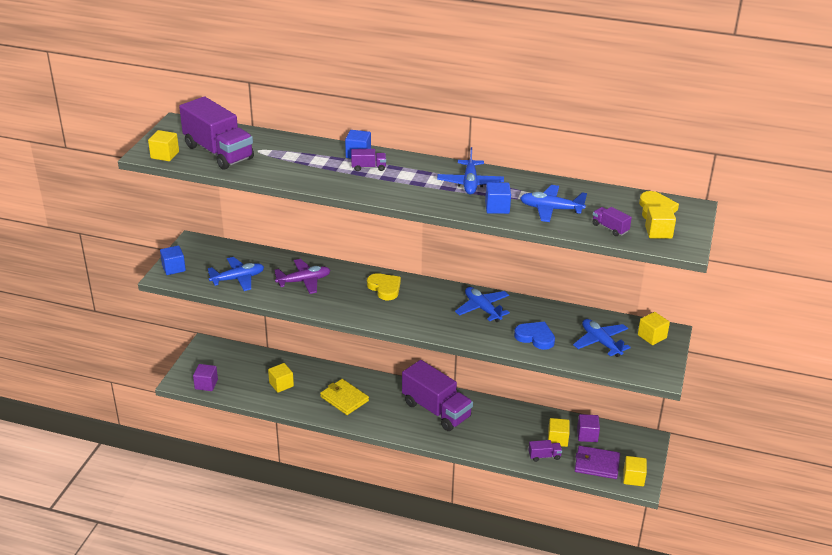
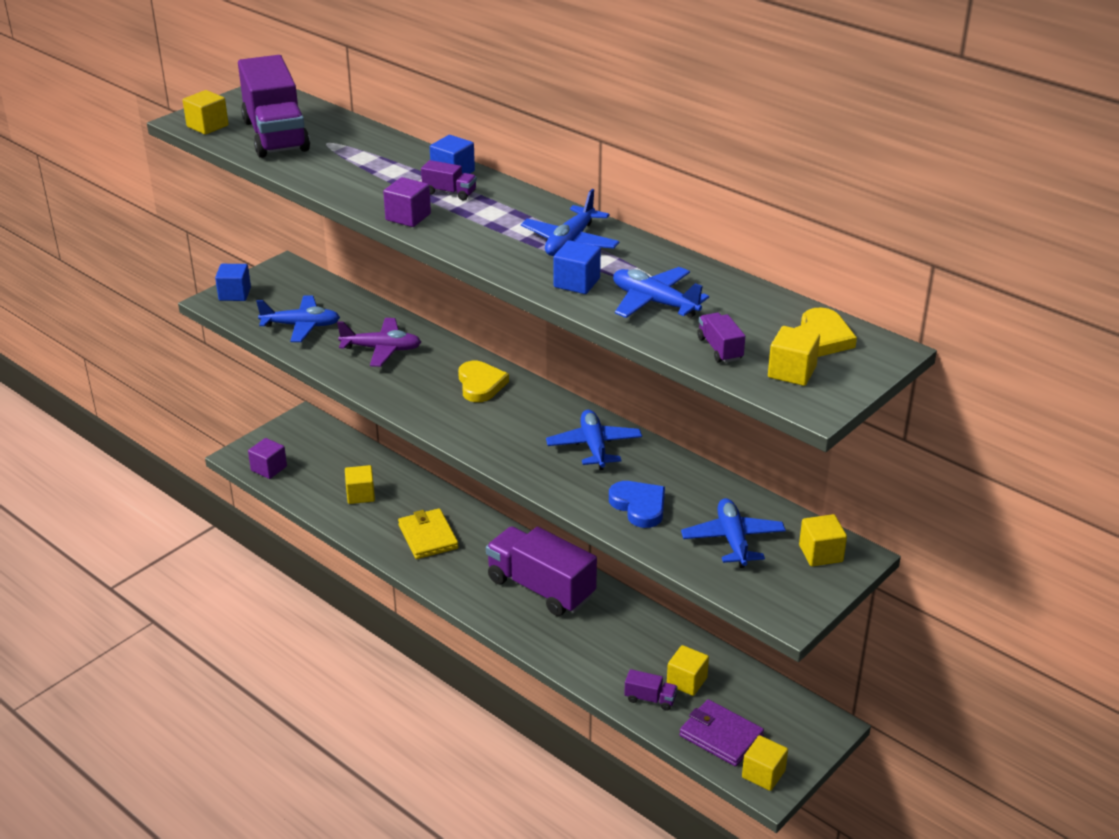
camera: 25 degrees right, 0 degrees up
(436, 410) = (541, 588): purple truck -> purple truck turned 150 degrees clockwise
(587, 435) = (736, 689): purple cube -> purple cube (408, 217)

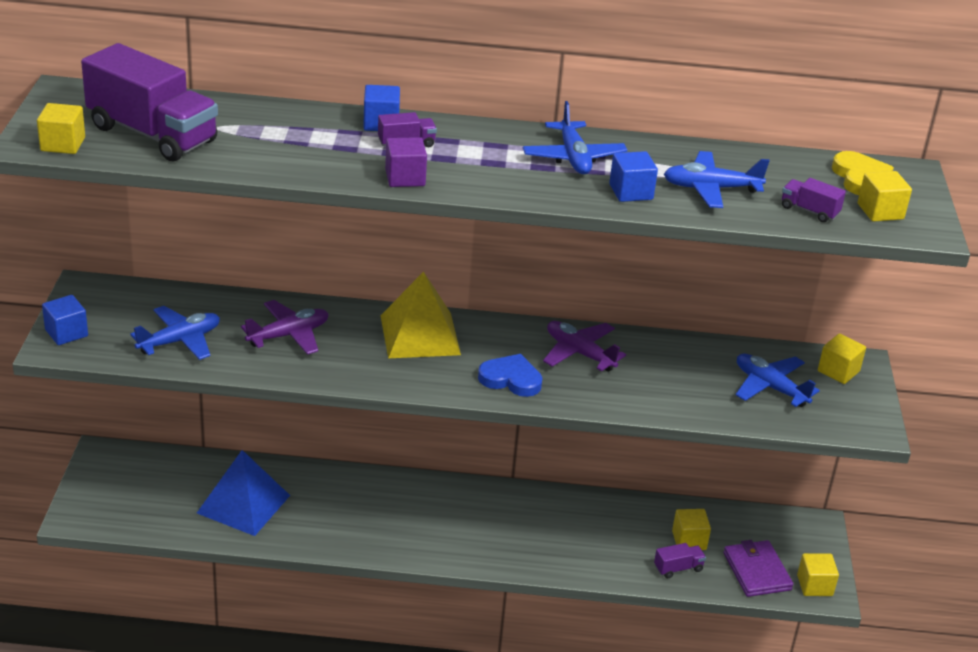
camera: 40 degrees left, 0 degrees up
(269, 468) = (121, 517): purple cube -> none
(360, 495) = (243, 504): yellow cube -> blue pyramid
(428, 536) = (350, 515): yellow wallet -> none
(480, 384) = (420, 335): yellow heart -> yellow pyramid
(541, 588) = (497, 517): purple truck -> none
(594, 446) = (579, 353): blue plane -> purple plane
(639, 506) = (673, 389): blue heart -> blue heart (511, 379)
(721, 735) = (756, 571): purple wallet -> purple wallet turned 75 degrees clockwise

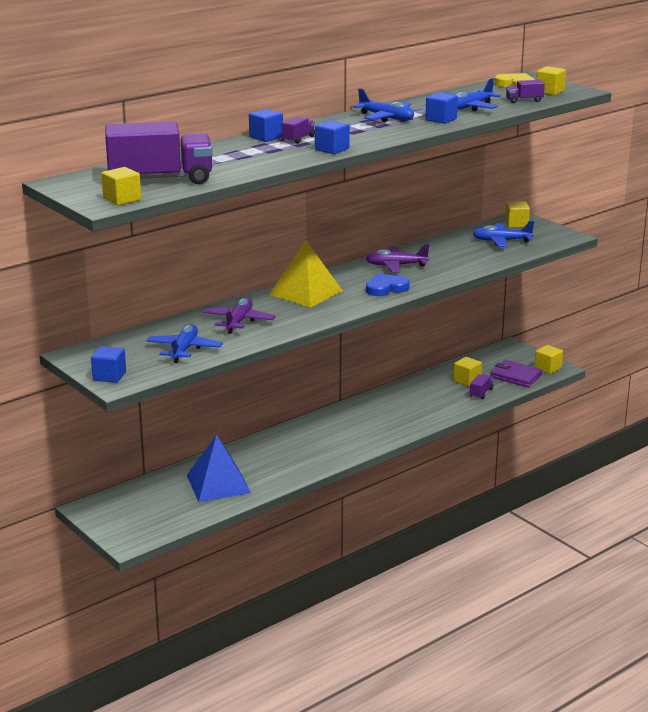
camera: 40 degrees left, 10 degrees down
(405, 178) = (332, 149): purple cube -> blue cube

